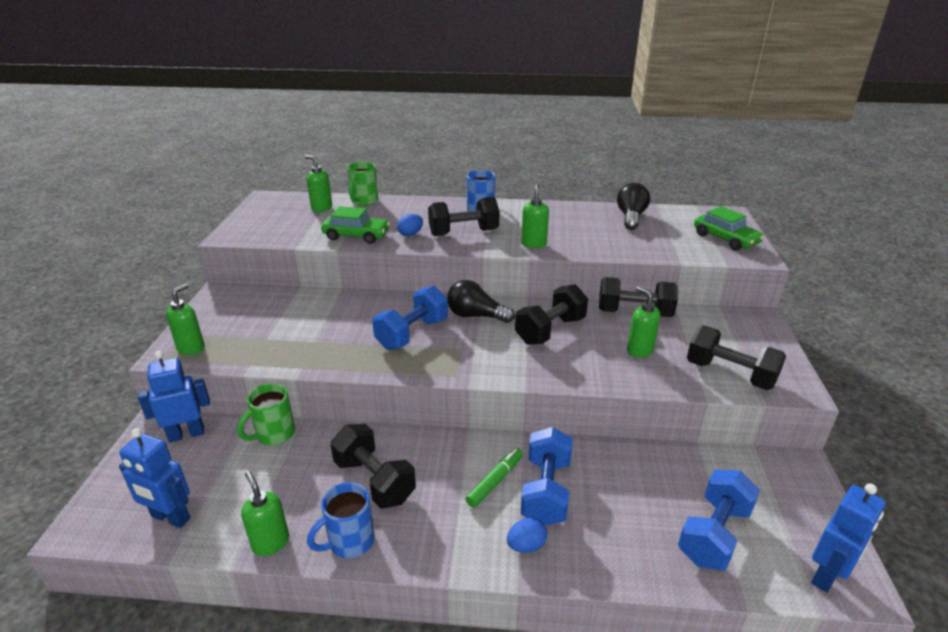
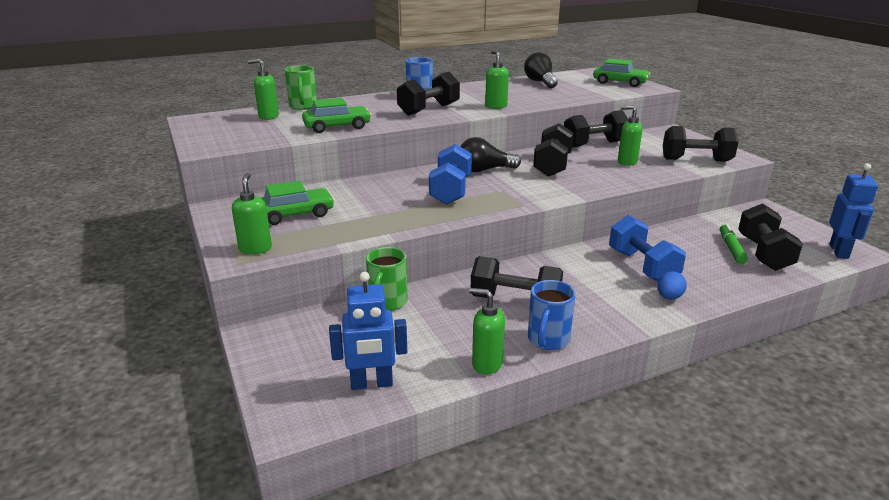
camera: 30 degrees left, 5 degrees down
(186, 434) = (299, 329): blue robot -> none
(261, 319) = (295, 214): none -> green car
(410, 234) = (385, 118): blue egg -> none
(495, 481) = (602, 273): green marker -> green marker (731, 249)
(714, 534) = (763, 253): blue dumbbell -> black dumbbell

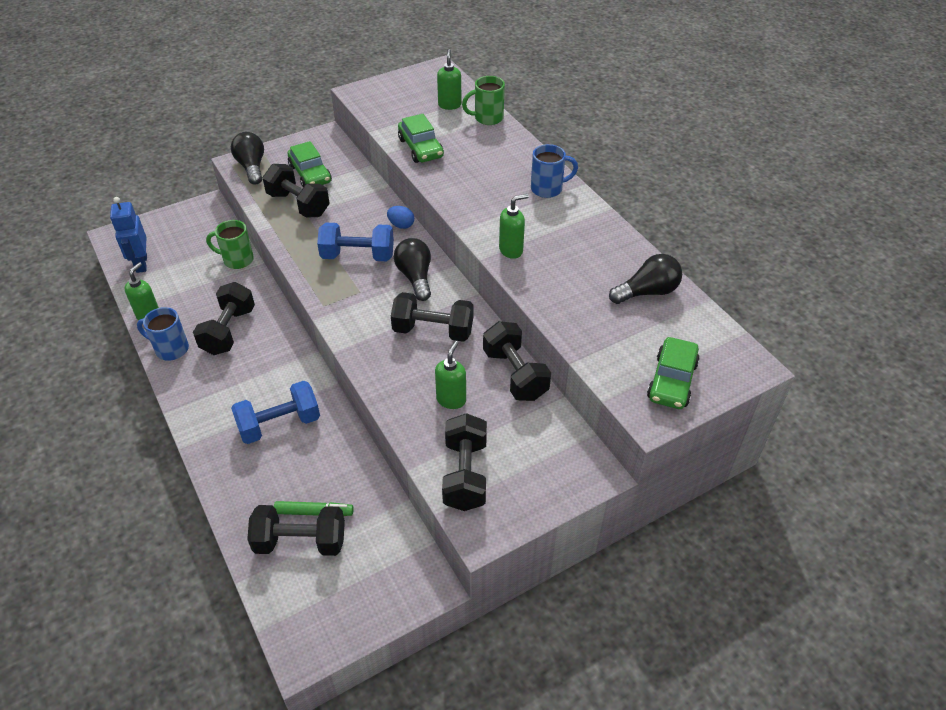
camera: 85 degrees right, 20 degrees up
(255, 249) = (252, 167): green soap dispenser -> black light bulb
(429, 109) = (489, 200): black dumbbell -> black dumbbell (298, 204)
(669, 297) = (220, 436): blue egg -> blue egg (401, 225)
(839, 251) = (301, 628): blue robot -> none

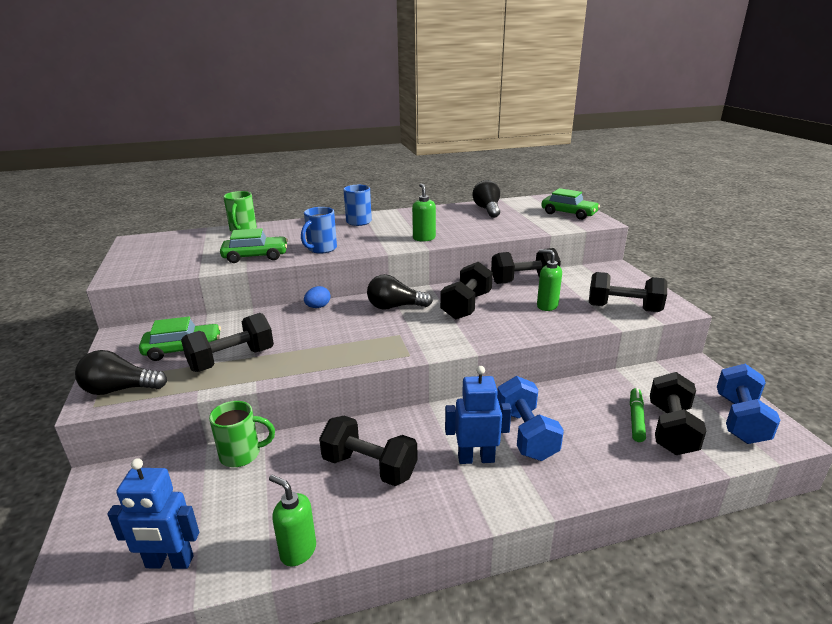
camera: 75 degrees left, 20 degrees down
(170, 349) = (378, 525): blue mug -> blue mug (321, 249)
(237, 260) = (242, 454): green mug -> green mug turned 120 degrees counterclockwise
(244, 393) = (476, 458): none -> blue robot
(358, 256) = (347, 331): blue dumbbell -> blue dumbbell (740, 419)
(449, 105) = (203, 240): green soap dispenser -> none

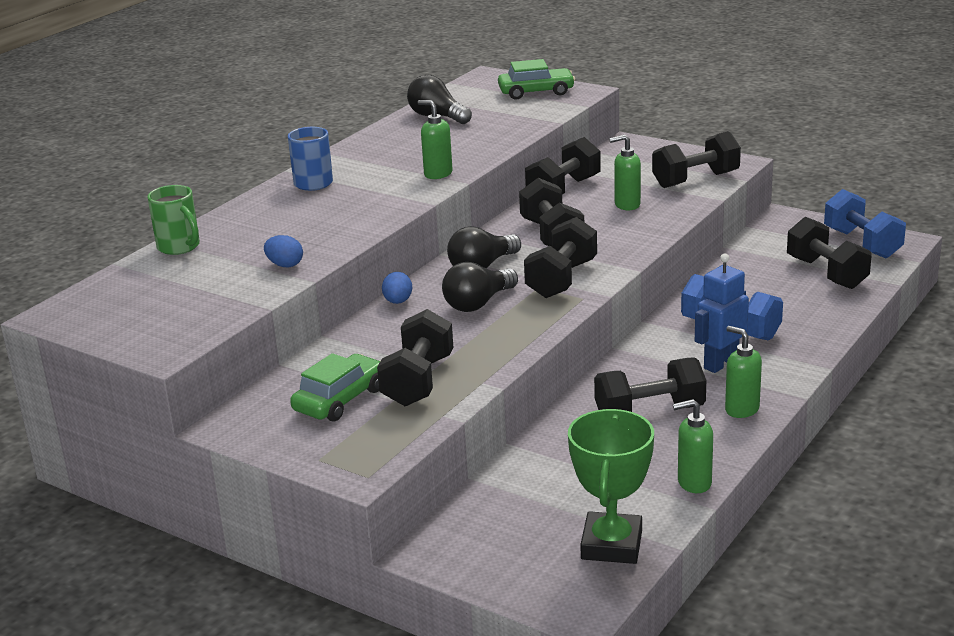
camera: 40 degrees left, 0 degrees up
(120, 389) = (361, 454): black light bulb -> black light bulb (478, 303)
(169, 562) = (611, 545): blue robot -> green trophy
(242, 454) = (522, 465): green mug -> none
(255, 256) = (285, 265): green car -> blue egg
(321, 249) = (346, 228): blue mug -> none
(421, 336) = (561, 279): none -> black dumbbell
(430, 509) = (741, 409): none -> green soap dispenser
(636, 419) = (793, 278): green marker -> none

